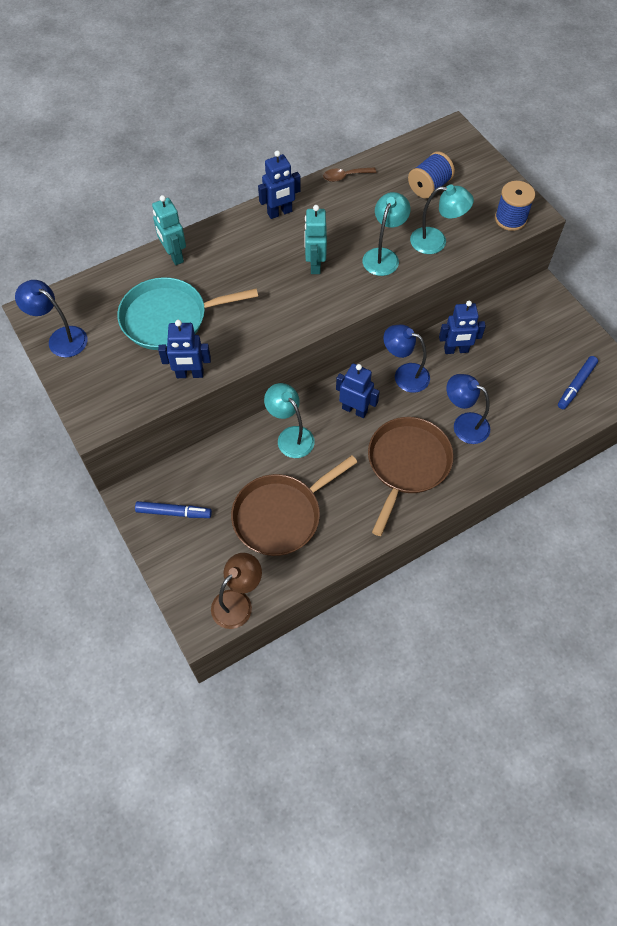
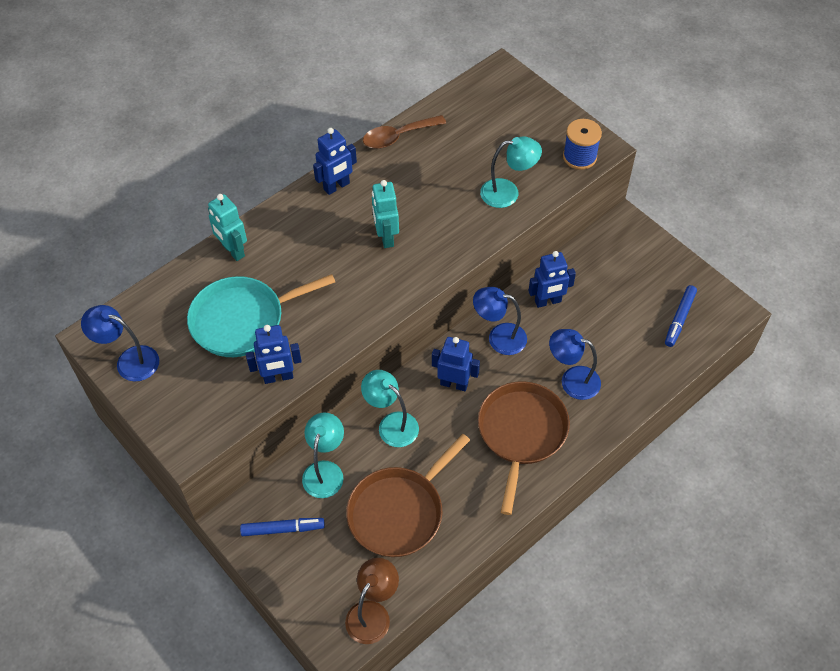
camera: 10 degrees left, 5 degrees down
(345, 176) = (397, 137): brown spoon -> brown spoon, size x1.51
(383, 256) = (456, 217): turquoise lamp -> turquoise lamp (325, 471)
(429, 187) = (488, 135): blue spool -> none

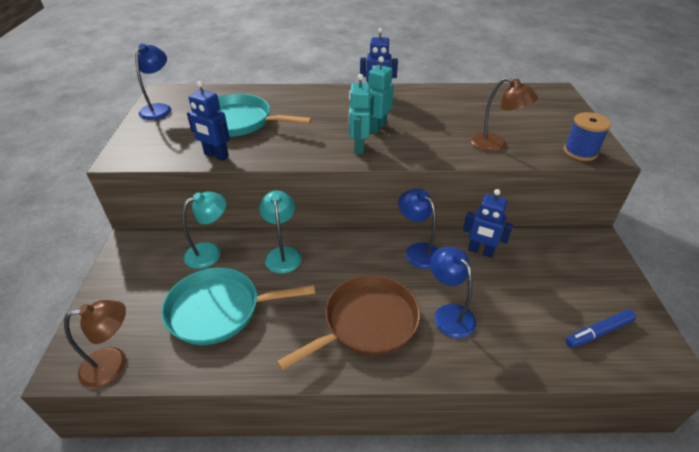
camera: 40 degrees right, 15 degrees down
(129, 361) = (159, 109): blue lamp -> blue lamp turned 45 degrees clockwise
(233, 251) = (280, 93): turquoise robot -> turquoise robot (358, 147)
(283, 529) = (143, 266): blue marker -> none
(397, 137) = (445, 90): brown spoon -> none
(399, 512) = (219, 310): brown pan -> turquoise pan
(454, 383) = (353, 258): blue robot -> none
(508, 193) = (495, 145): turquoise lamp -> brown lamp

